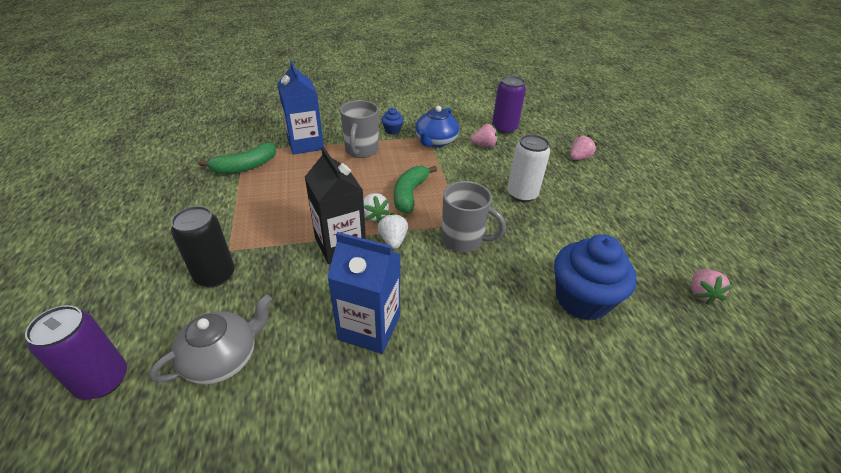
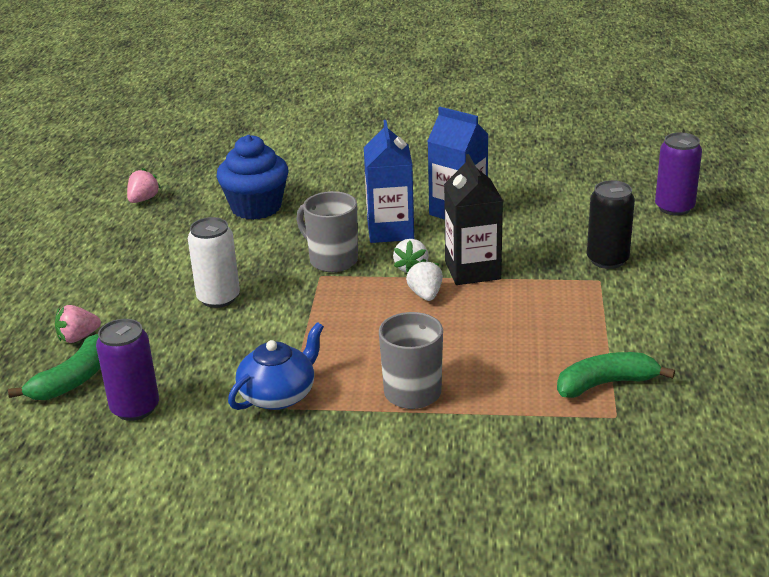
camera: 160 degrees left, 10 degrees down
(222, 358) = (582, 208): grey teapot -> none
(305, 144) = (507, 416): blue carton -> blue carton (390, 230)
(392, 130) = (343, 429): blue cupcake -> none
(409, 194) = (368, 314): green banana -> green banana (73, 380)
(484, 145) = (203, 377): pink strawberry -> none

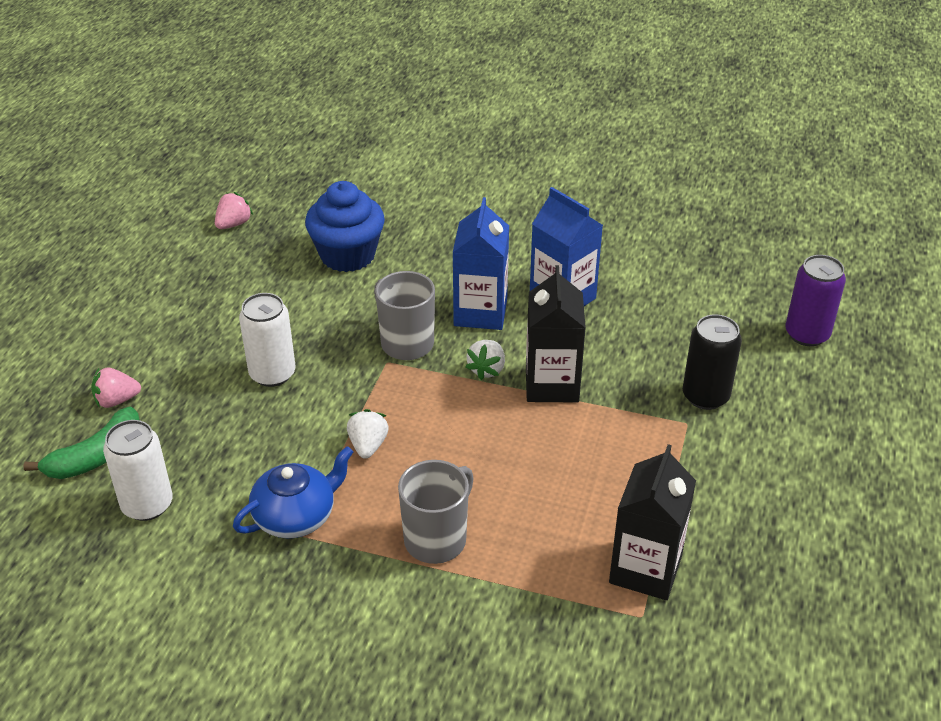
camera: 10 degrees right, 10 degrees up
(135, 408) = (147, 505): purple can -> white can
(425, 295) = (490, 409): white strawberry -> white strawberry (368, 445)
(605, 384) = (645, 569): green banana -> black carton

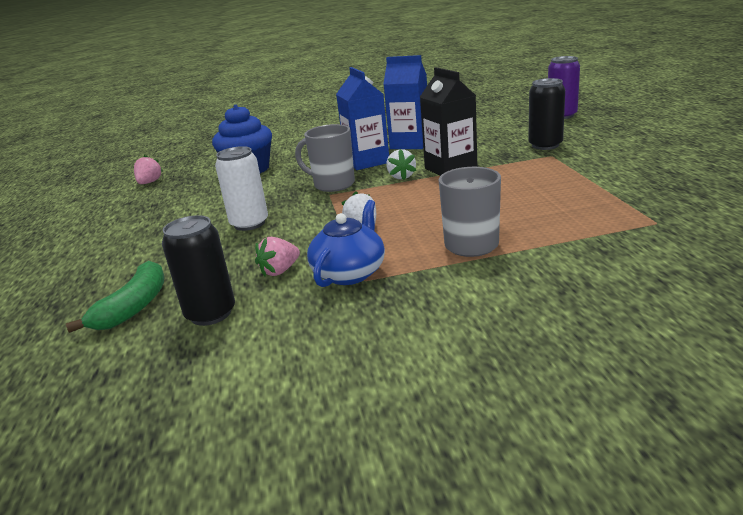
camera: 25 degrees left, 15 degrees down
(116, 400) = (126, 275): pink strawberry -> pink strawberry (280, 271)
(147, 505) = (211, 314): white can -> black can
(645, 569) = (624, 206): black carton -> none

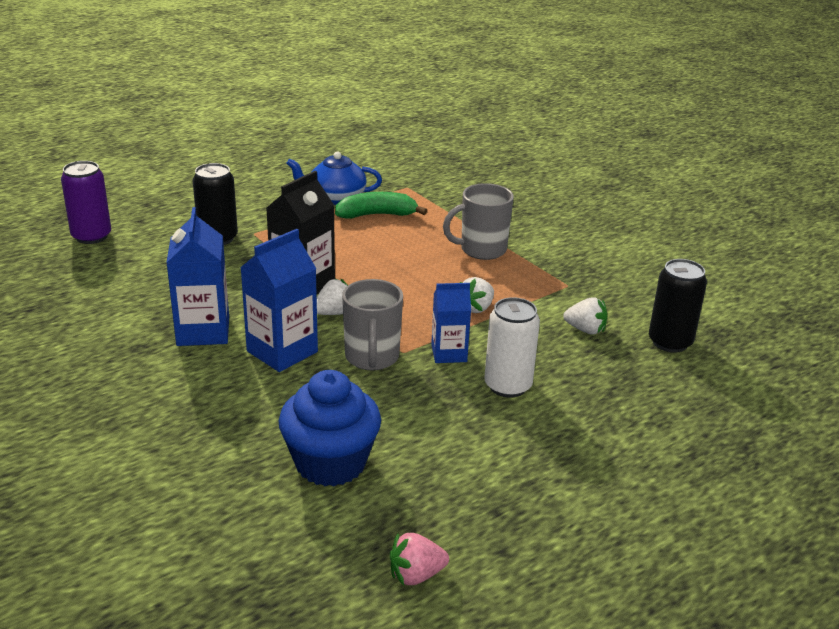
camera: 120 degrees left, 5 degrees up
(134, 307) = (700, 390): green banana -> green banana (376, 215)
(280, 271) = (585, 330): pink strawberry -> white strawberry
(310, 208) = (449, 353): none -> blue carton
(350, 273) = (563, 294): blue teapot -> blue teapot (336, 197)

